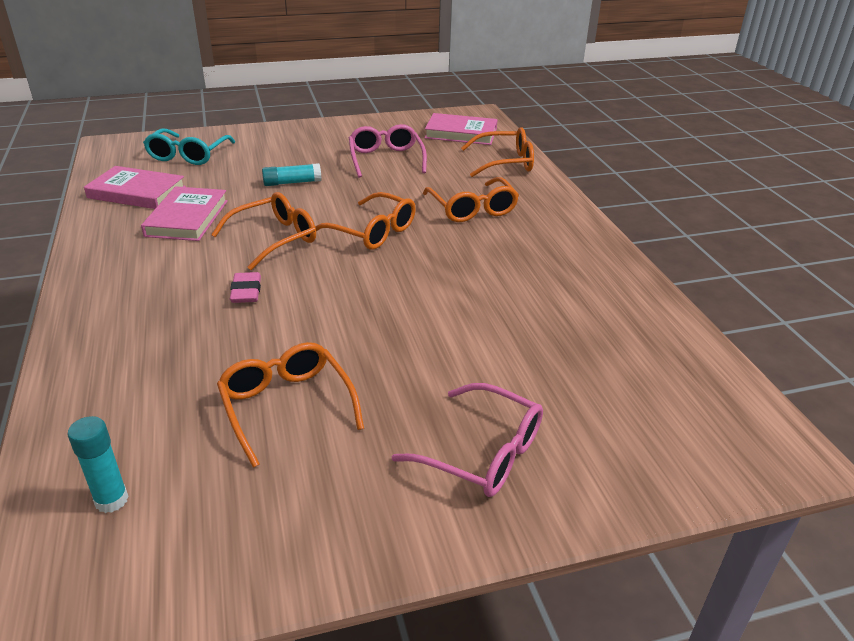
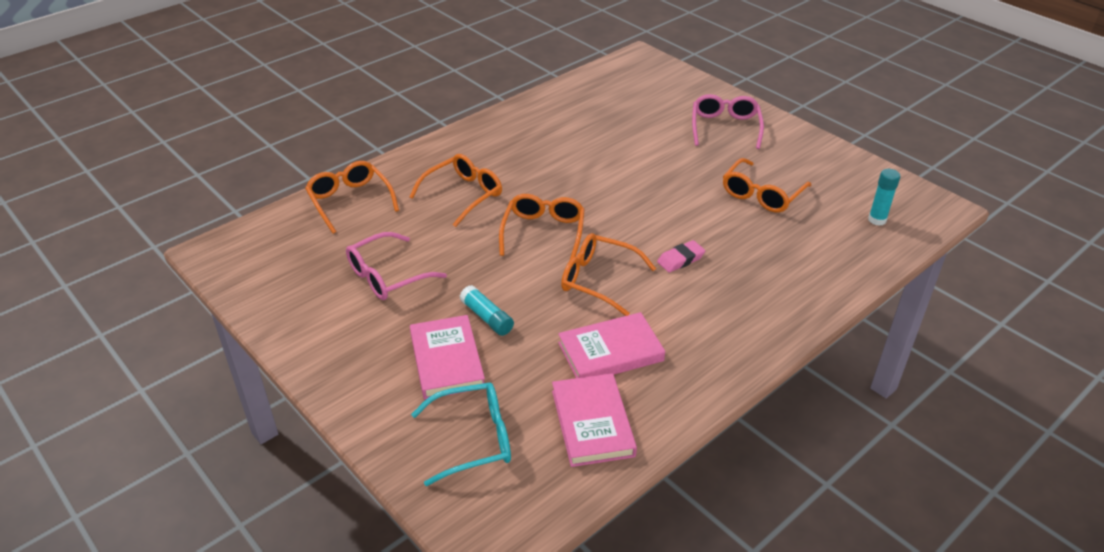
camera: 115 degrees left, 5 degrees up
(461, 133) = (283, 247): pink book -> pink book (447, 360)

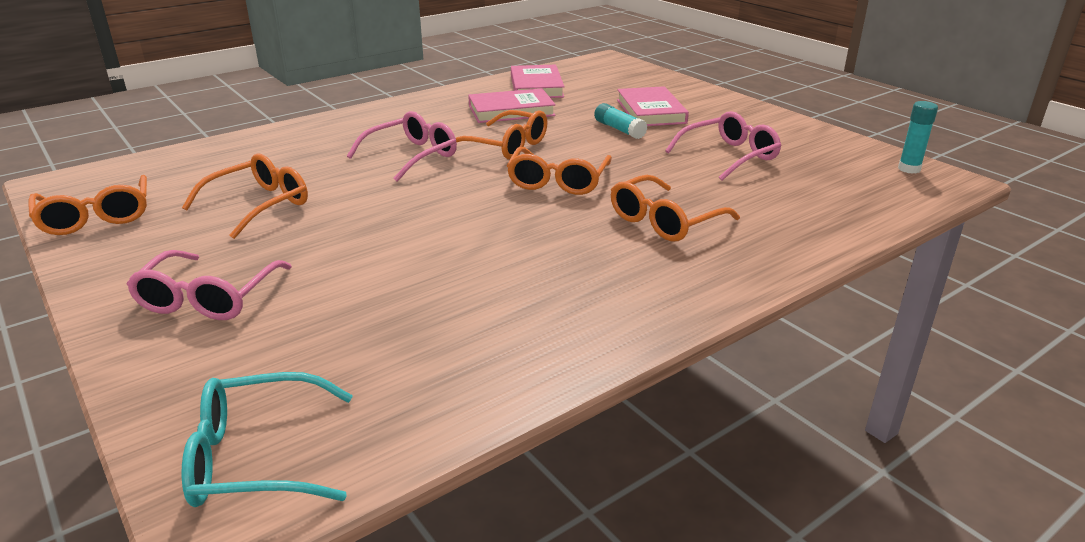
camera: 175 degrees left, 10 degrees down
(350, 201) = (821, 220): orange glasses -> orange glasses (96, 217)
(473, 439) = (622, 84): turquoise glasses -> turquoise glasses (257, 457)
(680, 259) = (412, 156): pink eraser -> pink glasses
(877, 220) = (152, 177): turquoise glue stick -> turquoise glue stick (909, 169)

